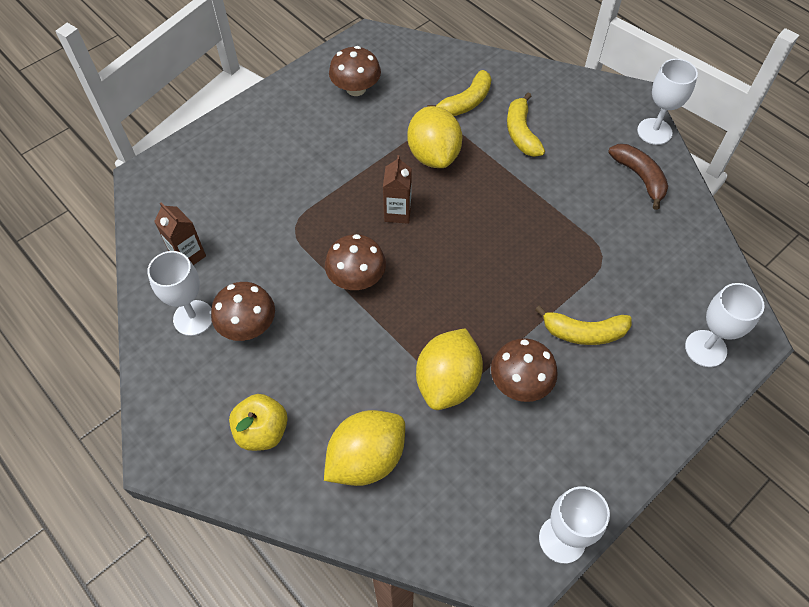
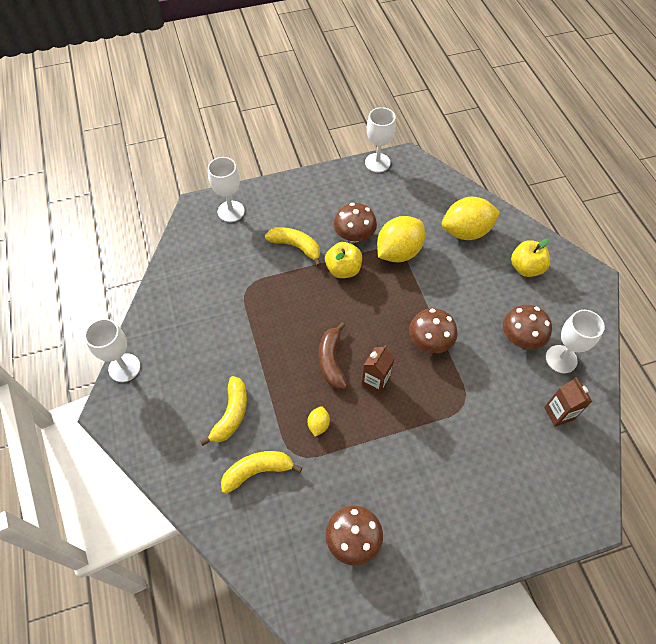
camera: 155 degrees left, 0 degrees up
(433, 155) = (318, 425): yellow lemon -> yellow lemon, size x0.44
(505, 326) = (343, 269): none -> yellow apple
(639, 177) = (171, 333): brown banana -> brown banana (331, 361)

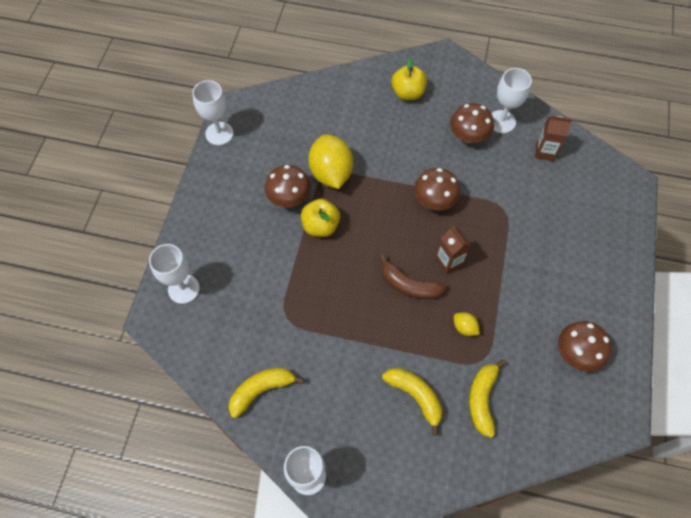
camera: 60 degrees left, 5 degrees up
(296, 247) = (268, 252): yellow banana -> yellow banana (261, 390)
(466, 232) = (344, 112): yellow lemon -> none

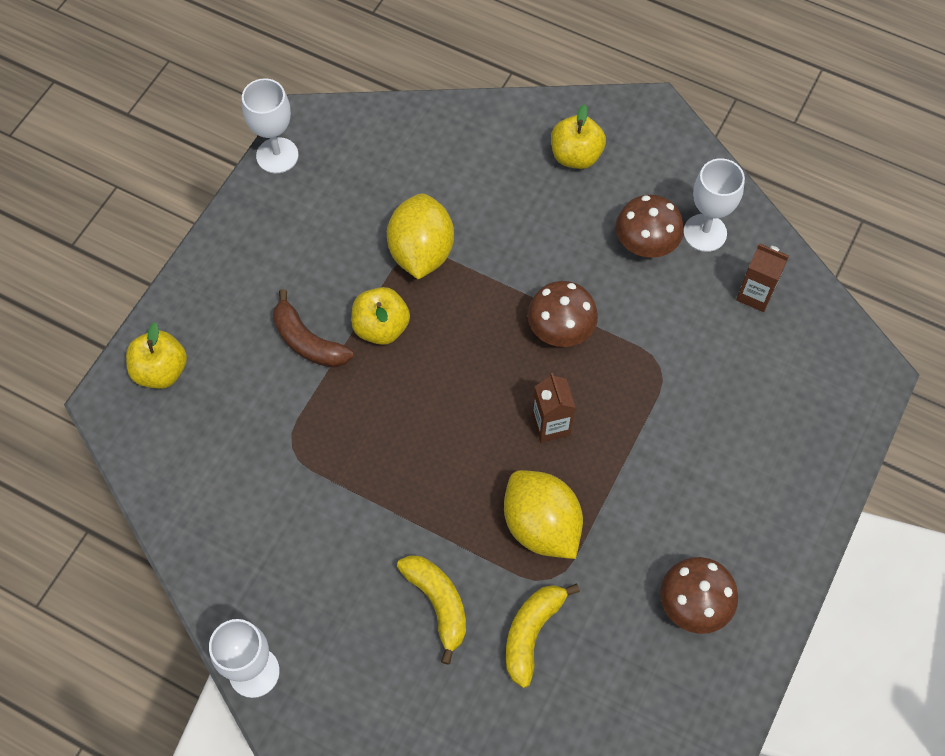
camera: 15 degrees right, 0 degrees up
(183, 289) = (161, 371): white goblet -> yellow apple
(261, 390) = (226, 539): yellow banana -> none
(289, 197) = (349, 274): brown mushroom -> none
(409, 285) = (481, 445): brown banana -> brown banana (308, 342)
(464, 327) = (541, 526): yellow lemon -> yellow lemon, size x2.26

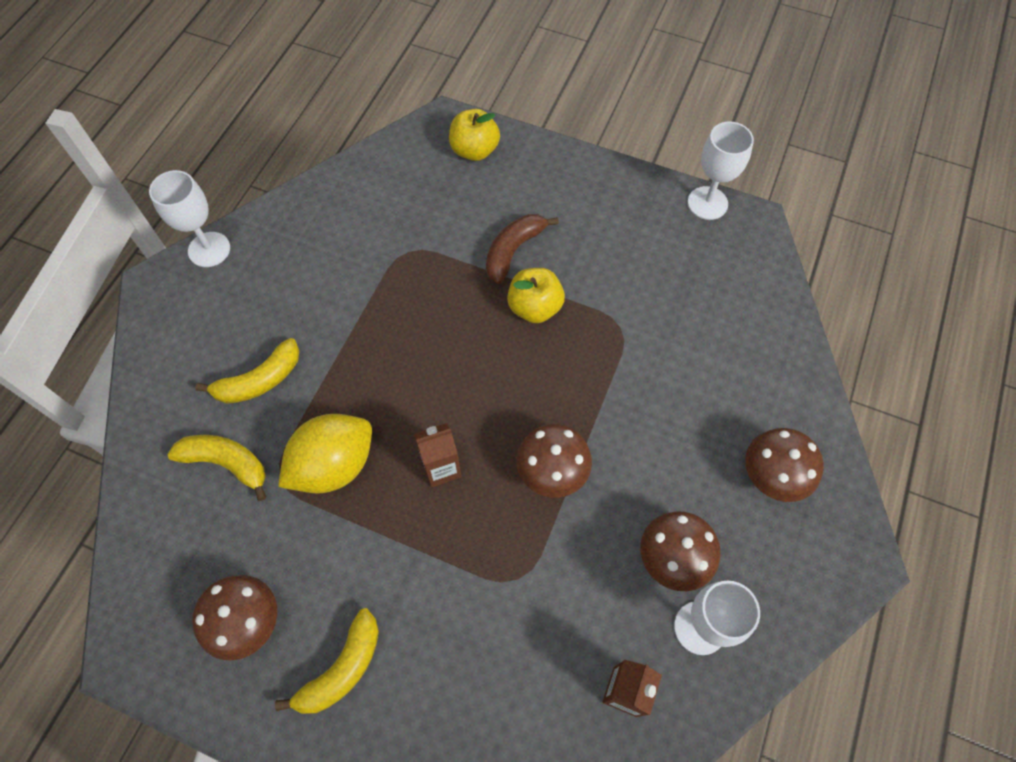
camera: 85 degrees right, 0 degrees up
(421, 252) = (622, 333): yellow lemon -> none
(575, 156) = (773, 475): yellow apple -> brown mushroom
(737, 517) = (342, 669): none -> yellow banana

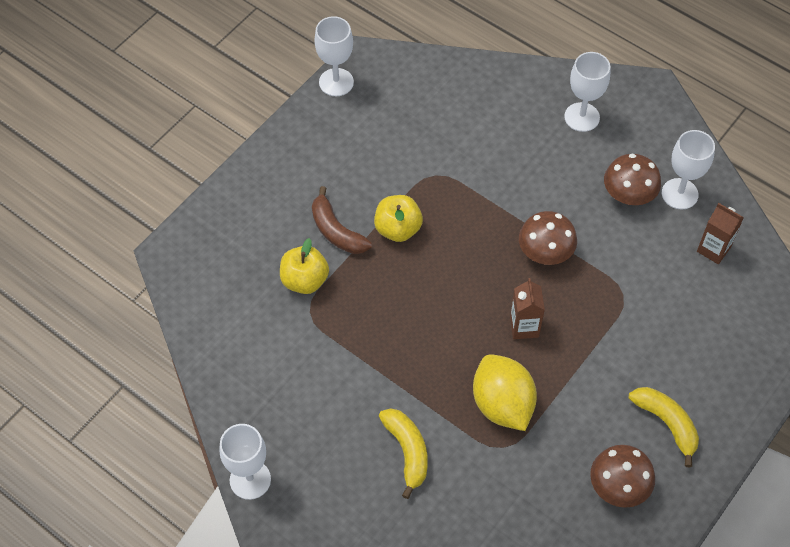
camera: 75 degrees left, 5 degrees down
(226, 463) = (480, 487): yellow banana -> none
(474, 150) = (215, 236): yellow apple -> yellow apple (305, 280)
(773, 475) = (582, 117): brown mushroom -> white goblet

